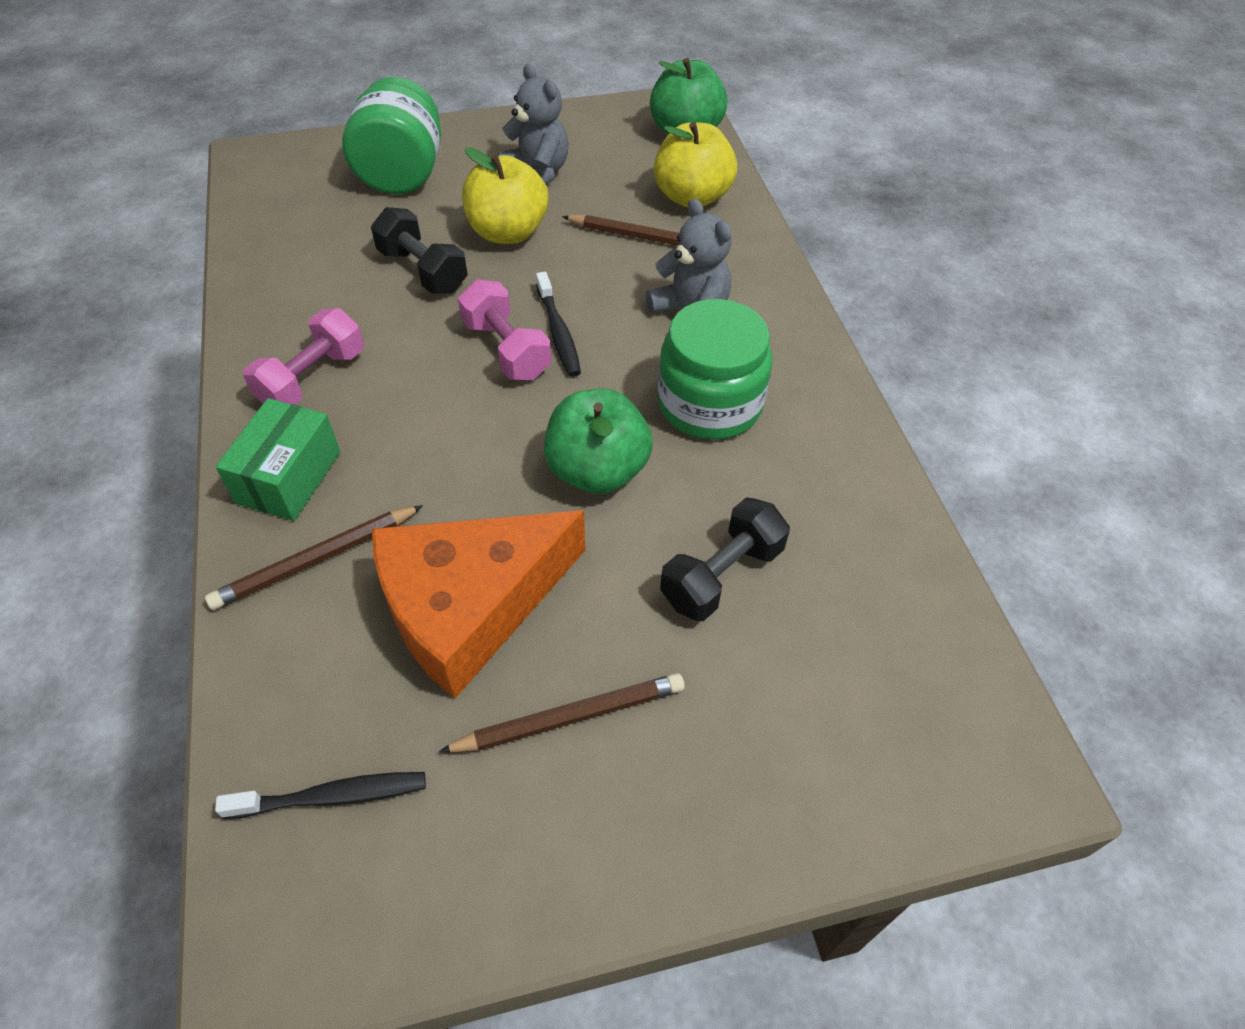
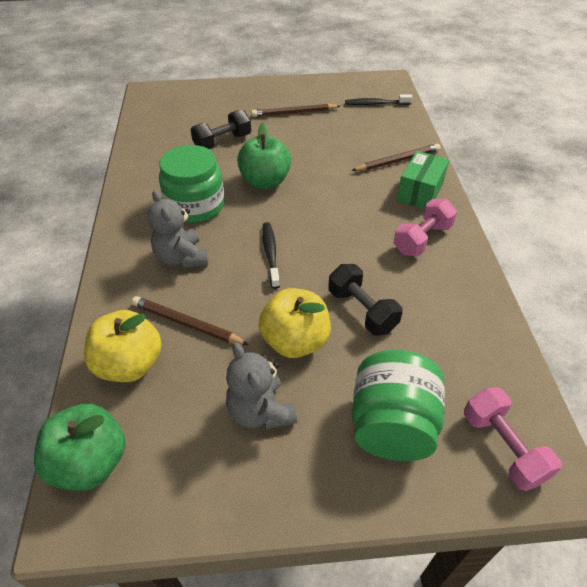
camera: 170 degrees left, 5 degrees down
(470, 606) = (329, 142): orange cheese -> none
(506, 349) = (305, 246): pink dumbbell -> pink dumbbell (503, 447)

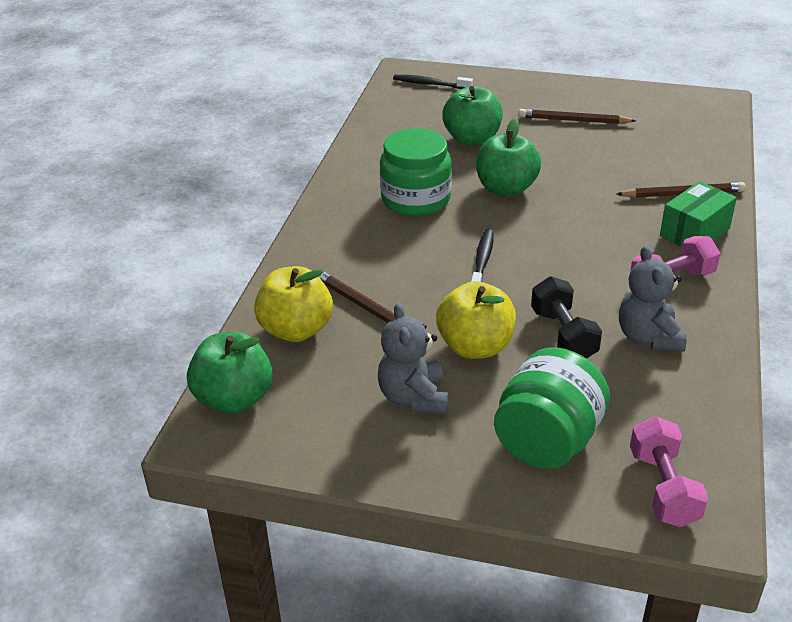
camera: 20 degrees right, 10 degrees down
(181, 258) = (382, 247): grey teddy bear -> grey teddy bear (648, 337)
(222, 142) = (472, 139): black dumbbell -> green apple
(375, 104) = (686, 126): black toothbrush -> black toothbrush (430, 84)

